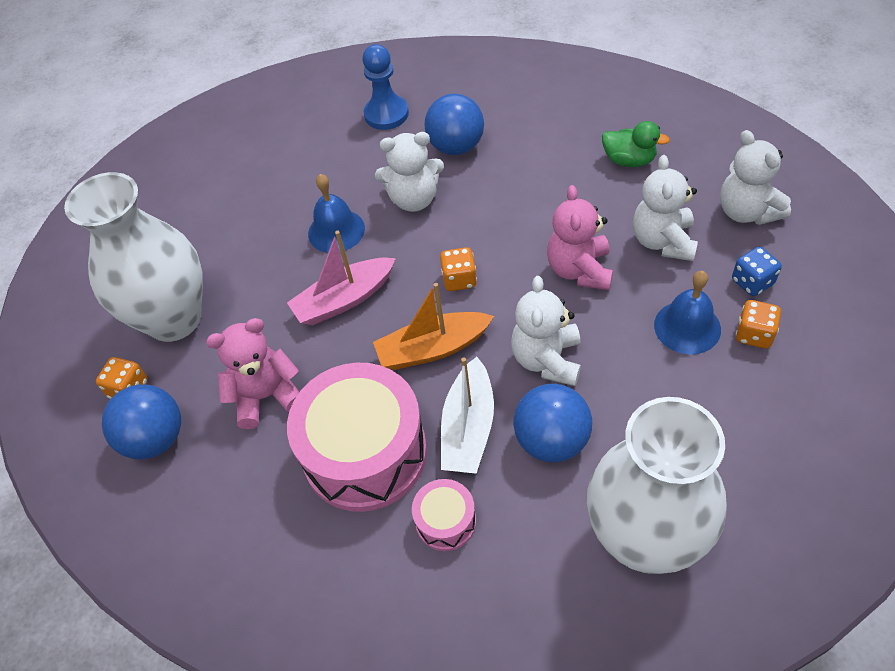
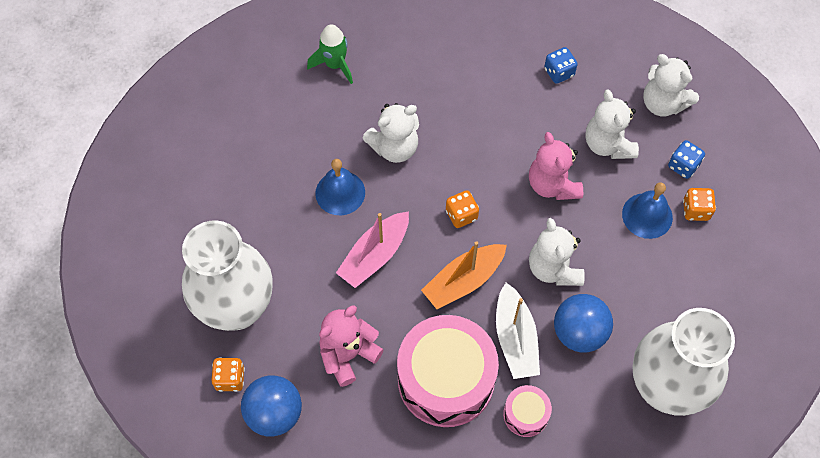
camera: 25 degrees left, 10 degrees up
(386, 114) = (334, 65): blue pawn -> green rocket
(456, 147) = (410, 87): blue ball -> none
(629, 160) = (559, 72): green duck -> blue dice

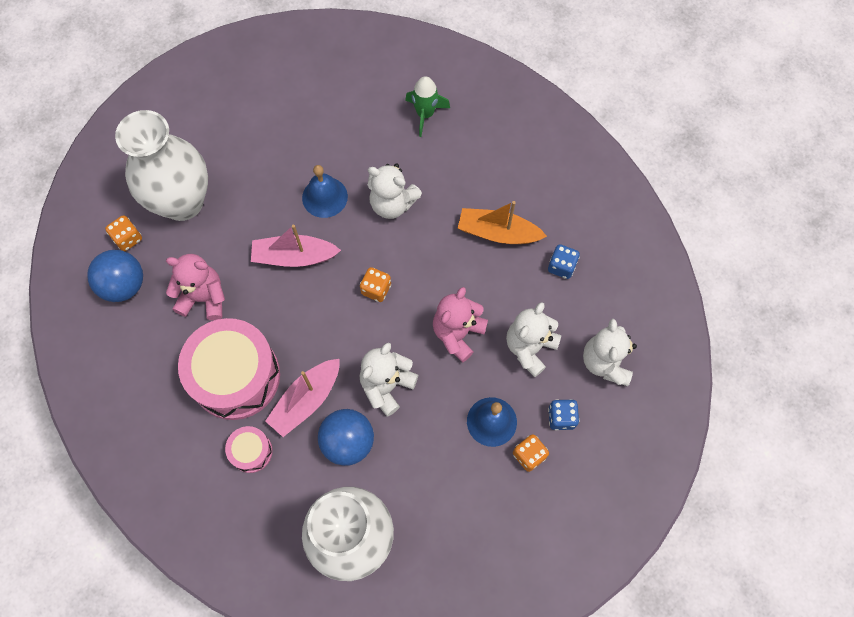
camera: 50 degrees right, 5 degrees up
(463, 281) = (323, 330): orange boat -> orange boat (498, 233)
(515, 339) = (306, 400): white boat -> pink boat

